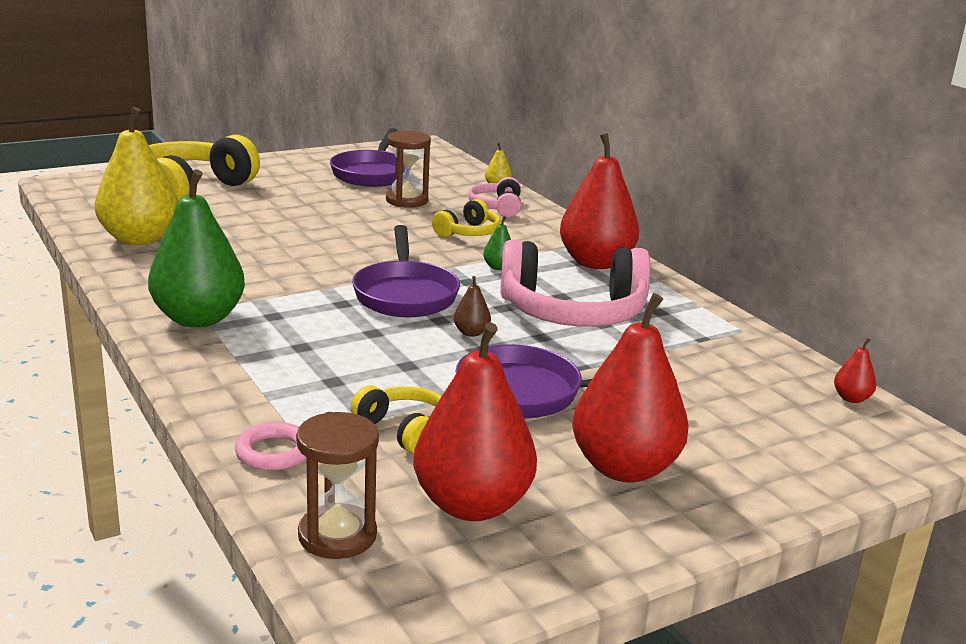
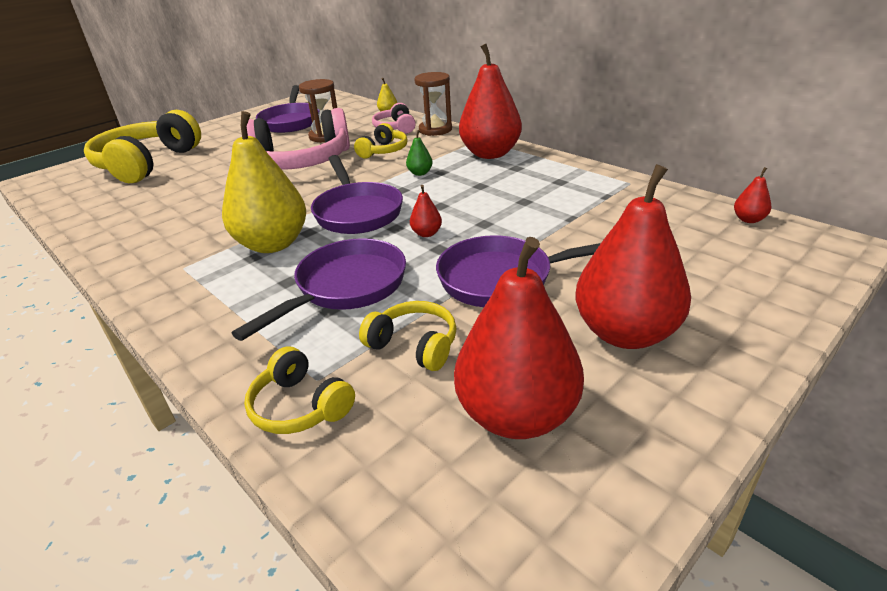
camera: 10 degrees left, 10 degrees up
(139, 239) = (113, 213): yellow pear -> yellow pear (273, 244)
(198, 319) = (185, 276): green pear -> none
(274, 452) = (300, 406): pink ring -> yellow headphones
(337, 535) = (403, 497): brown hourglass -> brown hourglass (435, 130)
(359, 365) = (345, 288): none -> purple pan
(471, 333) = (426, 233): brown pear -> red pear
(572, 312) = (496, 197): pink headphones -> pink headphones (301, 162)

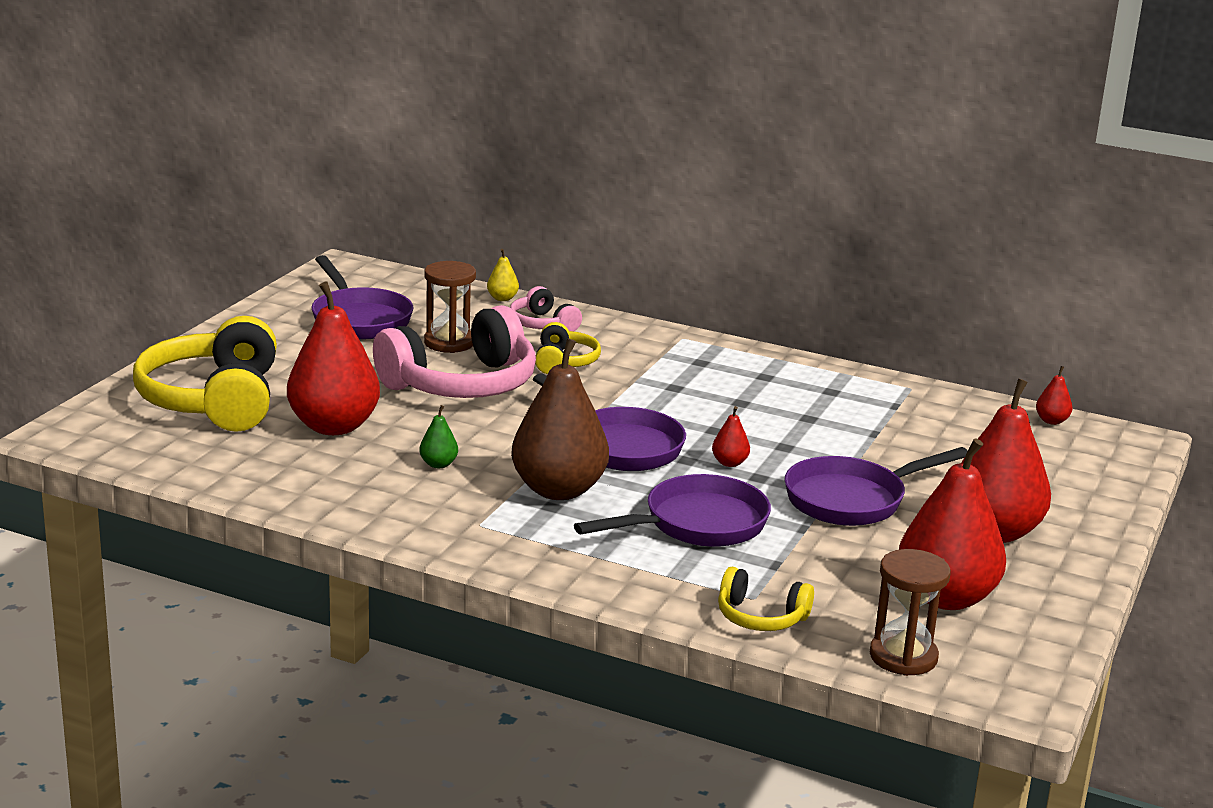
camera: 25 degrees left, 10 degrees down
(273, 244) = (558, 490): yellow pear -> brown pear
(345, 288) = (697, 524): purple pan -> purple pan turned 45 degrees clockwise
(414, 345) = (817, 563): yellow headphones -> none
(420, 173) = (648, 391): green pear -> green pear (438, 464)
(435, 130) = (605, 325): brown hourglass -> brown hourglass (903, 657)
(490, 154) = (715, 359): red pear -> red pear (334, 426)

